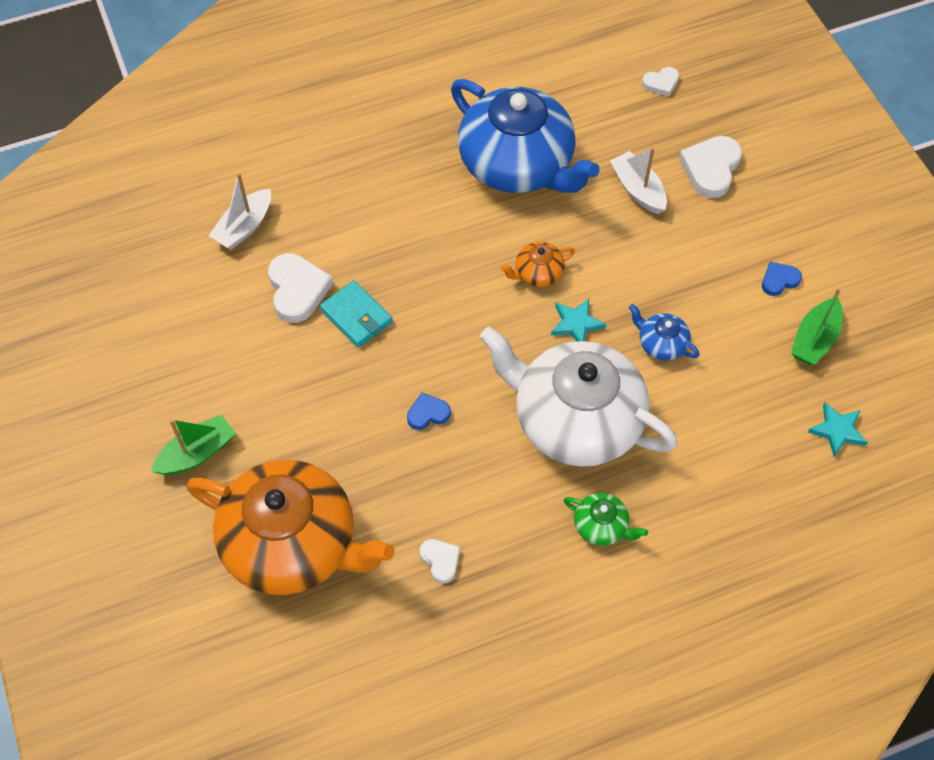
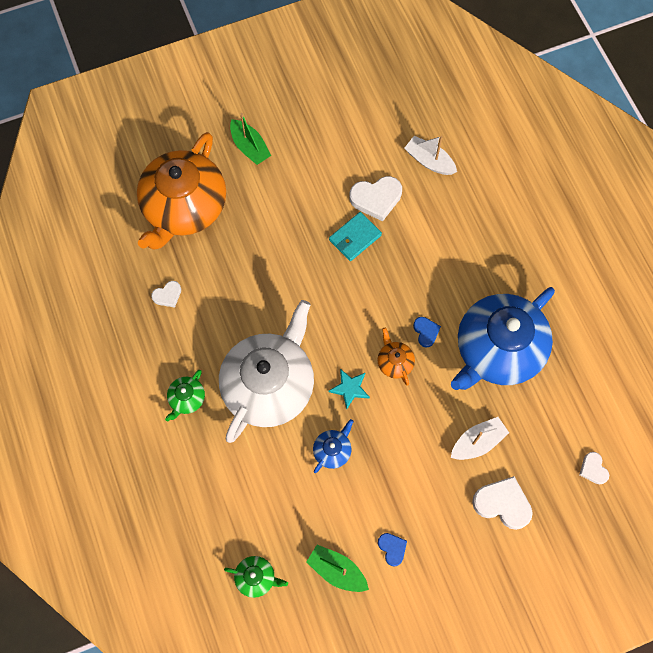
camera: 90 degrees right, 10 degrees up
(428, 413) = (276, 286): blue heart -> blue heart (426, 332)
(837, 430) = (256, 577): turquoise star -> green teapot

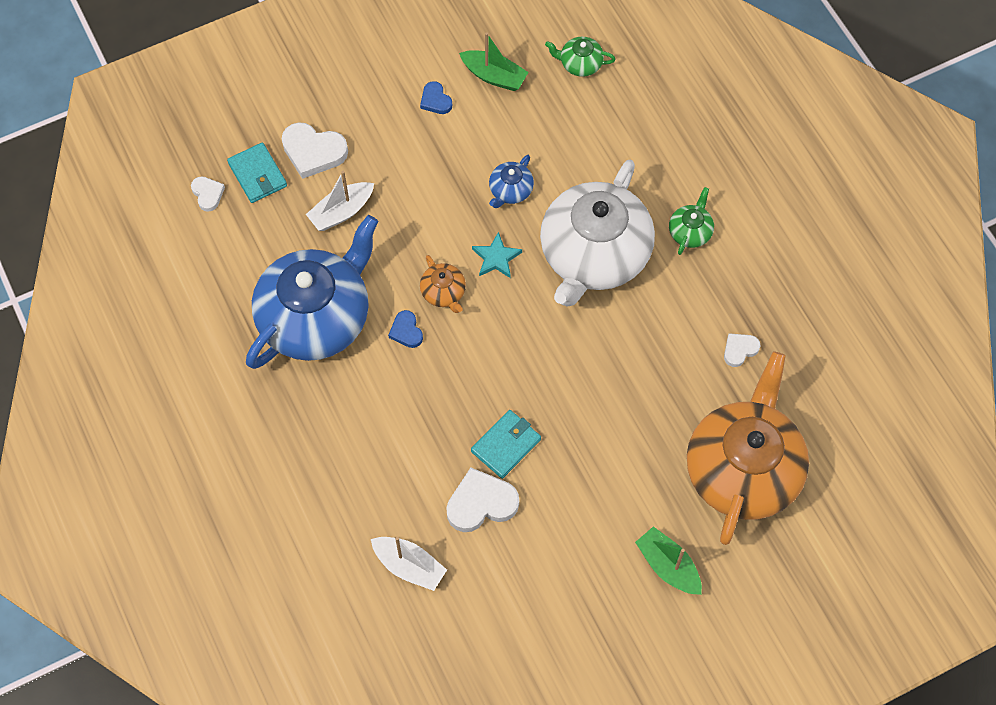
camera: 175 degrees right, 5 degrees down
(551, 485) = (257, 175): none -> turquoise wallet

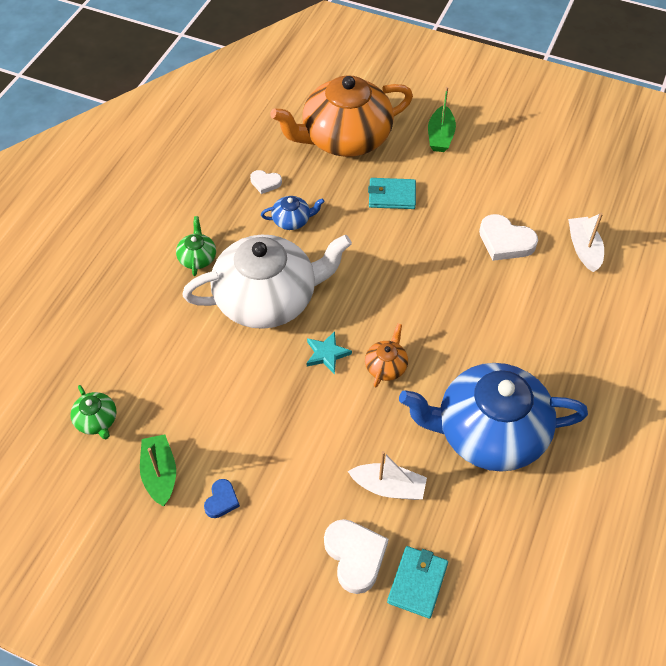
camera: 130 degrees left, 10 degrees down
(208, 194) = (473, 608): white heart -> none
(406, 331) = (439, 366): blue heart -> none
(506, 445) = (455, 254): turquoise wallet -> turquoise wallet (392, 196)
(510, 190) = (261, 385): blue teapot -> blue teapot (292, 220)
(690, 231) = (197, 258): green teapot -> green teapot turned 105 degrees clockwise

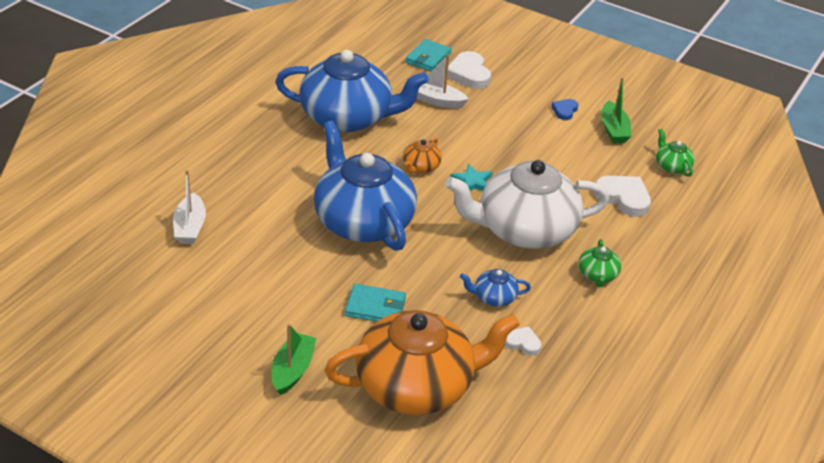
camera: 175 degrees left, 15 degrees down
(427, 282) = (363, 221): none -> blue teapot
(505, 241) = (268, 245): white heart -> white heart (623, 198)

